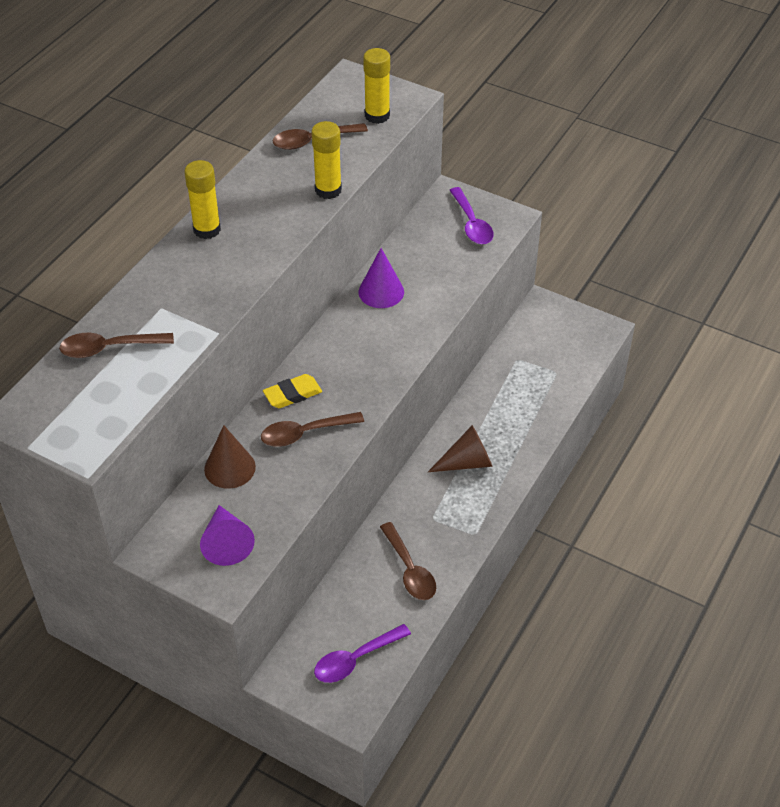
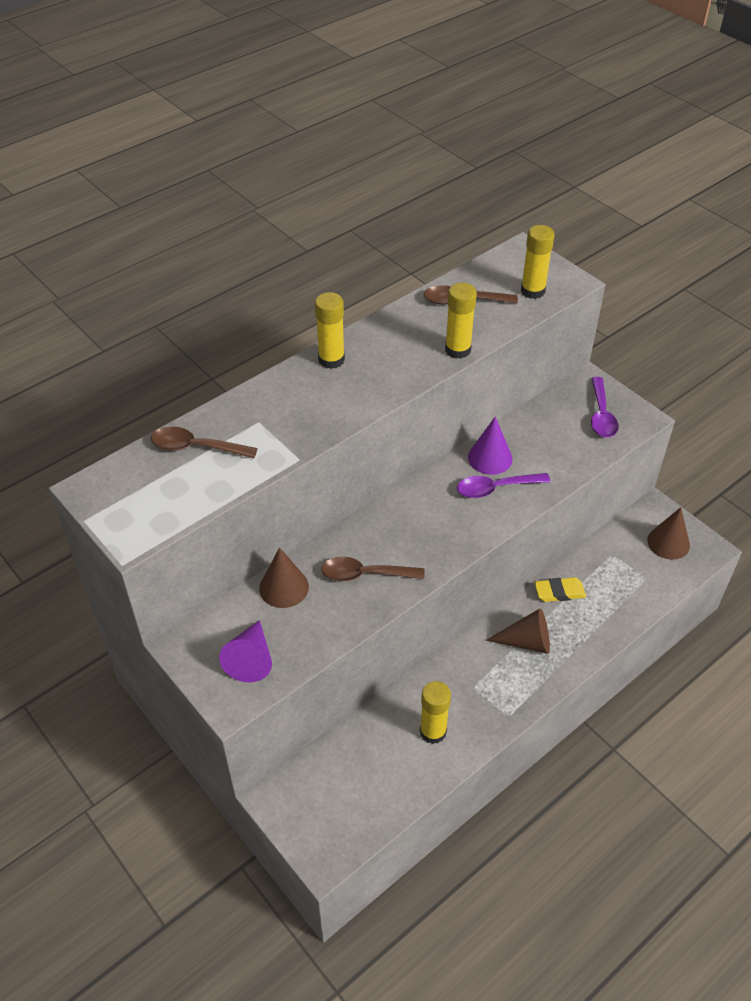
camera: 20 degrees right, 0 degrees up
(292, 394) = (369, 533): yellow eraser -> yellow eraser (559, 592)
(355, 659) = (348, 804): purple spoon -> purple spoon (495, 488)
(410, 570) = (433, 731): brown spoon -> yellow glue stick
(565, 333) = (668, 542): none -> brown cone

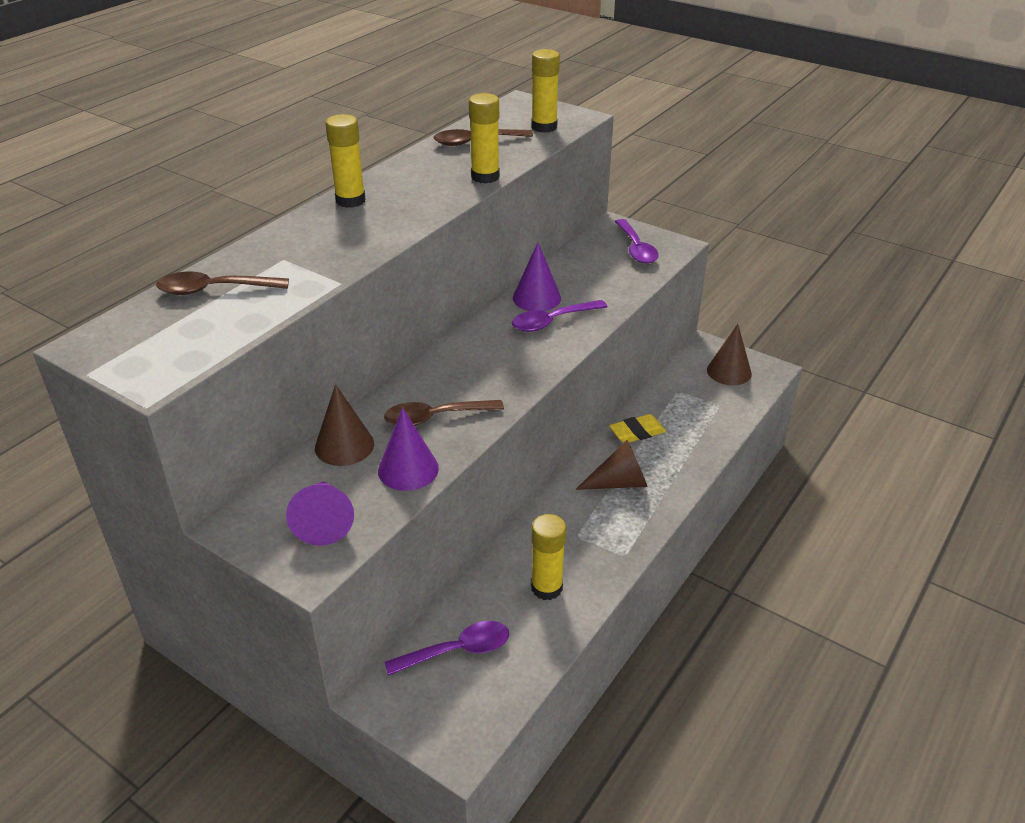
camera: 15 degrees left, 10 degrees down
(329, 623) = (408, 469): none -> purple cone
(345, 772) = (457, 650): none -> purple spoon

